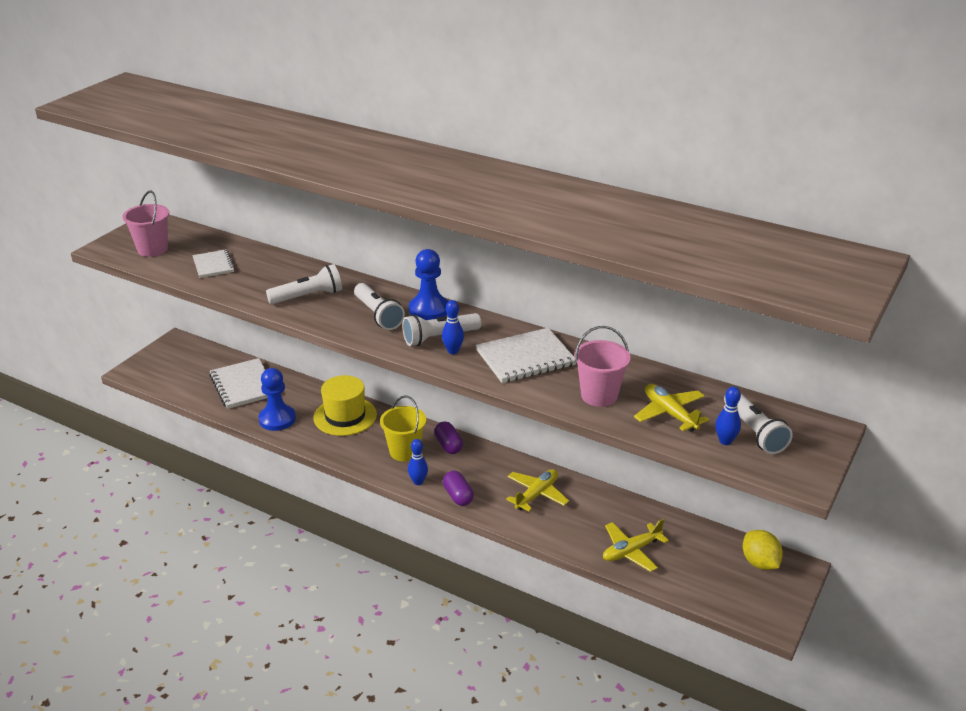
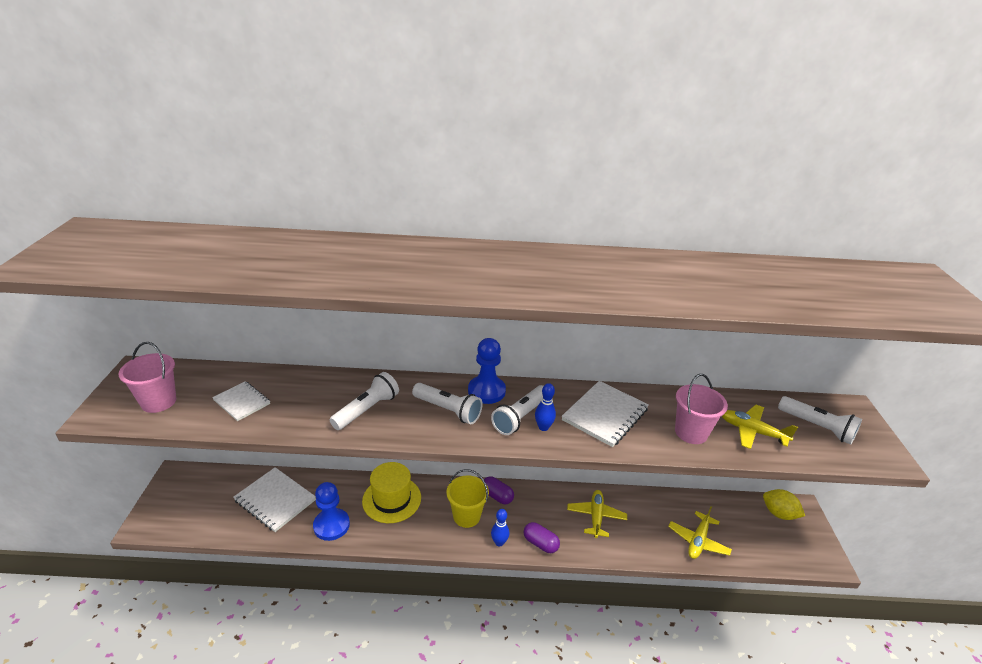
camera: 30 degrees left, 0 degrees up
(725, 441) = (810, 443): blue bowling pin -> none

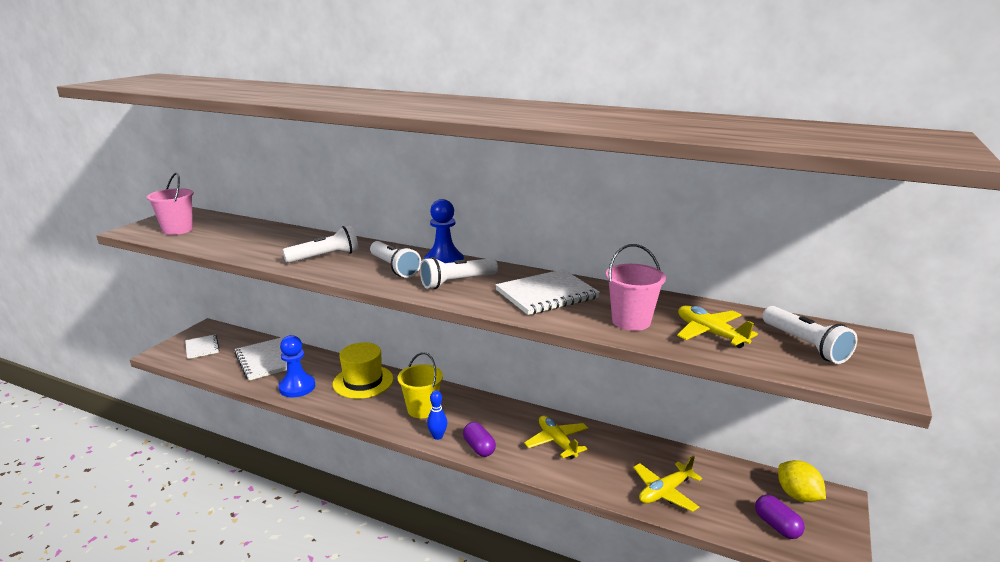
camera: 25 degrees right, 10 degrees down
(242, 402) = (234, 238): white notebook -> white notebook (202, 348)
(497, 496) = (464, 402): purple capsule -> purple capsule (777, 526)
(543, 427) = (472, 292): blue bowling pin -> none
(596, 517) = (557, 442): yellow plane -> yellow plane turned 60 degrees counterclockwise

